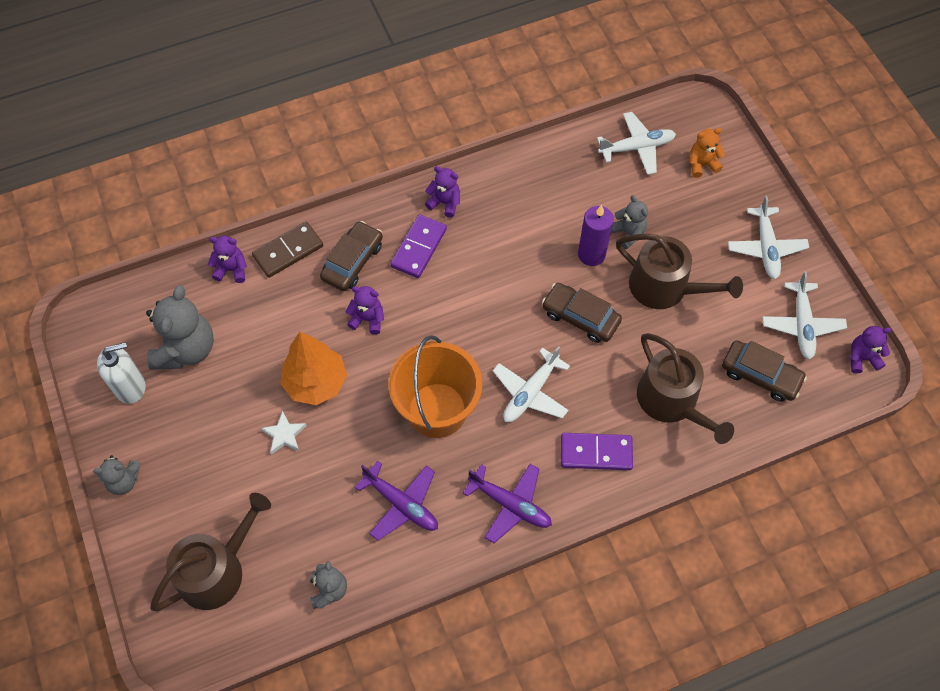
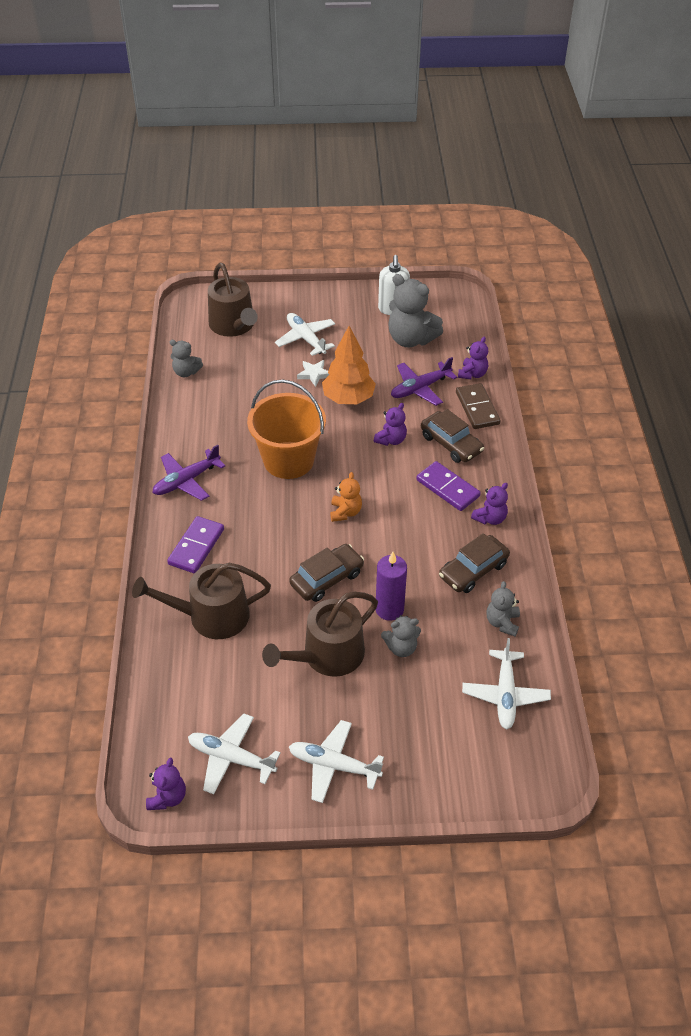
camera: 110 degrees right, 15 degrees down
(124, 481) = (322, 296): grey teddy bear -> grey teddy bear (502, 622)
(402, 504) = (224, 422): purple plane -> purple plane (420, 388)
(530, 393) = (272, 521): white plane -> white plane (305, 339)
(702, 164) = (463, 748): orange teddy bear -> orange teddy bear (345, 512)
(760, 375) = (198, 696): brown car -> brown car (473, 570)

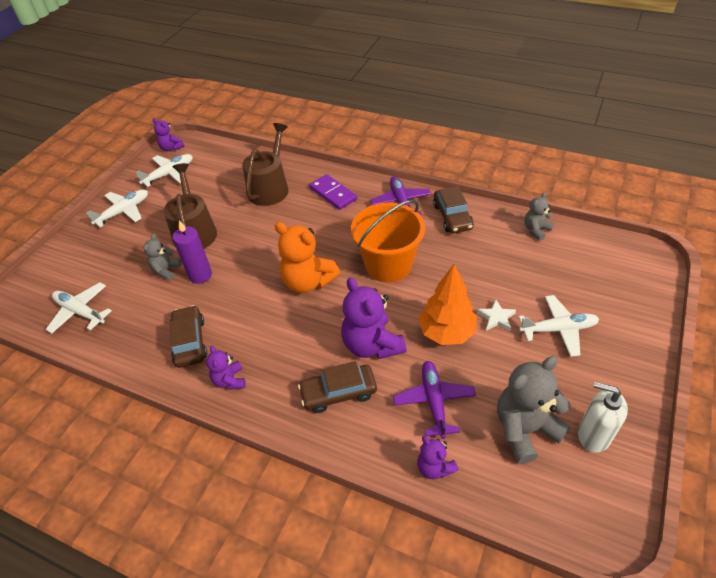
camera: 120 degrees right, 0 degrees up
(234, 326) = (599, 278): brown watering can -> none
(327, 578) = (254, 250): brown car -> brown car (452, 216)
(345, 512) = (308, 282): orange teddy bear -> orange teddy bear, size x1.85
(391, 440) = (372, 345): purple teddy bear -> purple teddy bear, size x1.85
(448, 488) = (285, 364): purple domino -> none
(477, 408) = (376, 443): brown domino -> none
(502, 622) = (131, 338): grey teddy bear -> none

